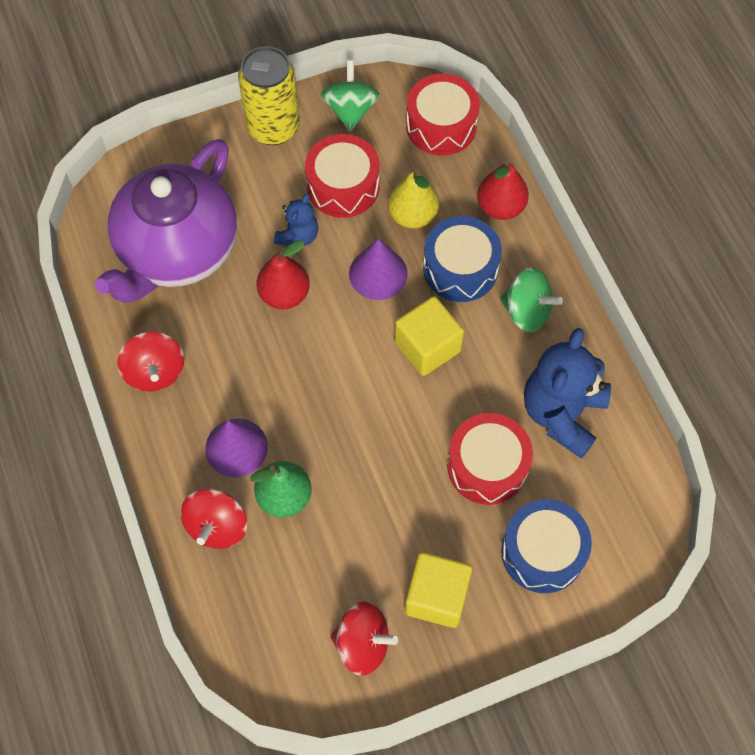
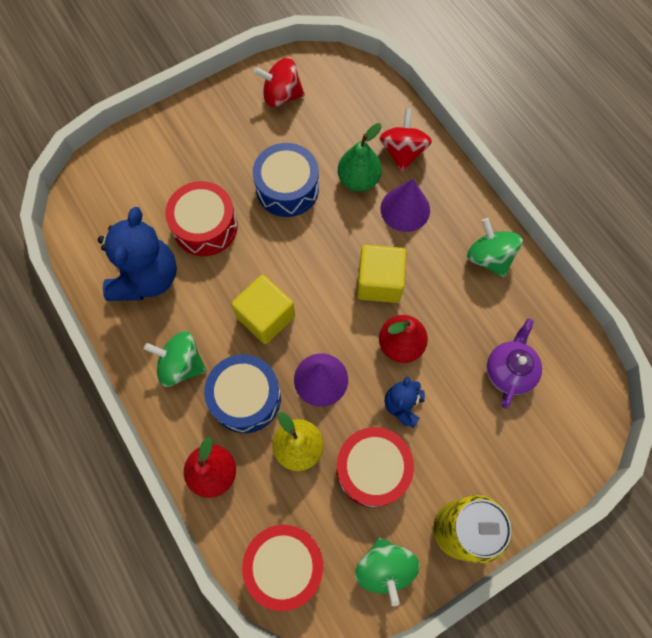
camera: 170 degrees right, 5 degrees up
(155, 372) = (489, 257): red spinning top -> green spinning top
(177, 251) = (509, 371): purple teapot -> purple teapot, size x0.45
(436, 596) = (234, 132): yellow cube -> yellow cube (379, 282)
(542, 552) = (158, 172): blue drum -> blue drum (287, 188)

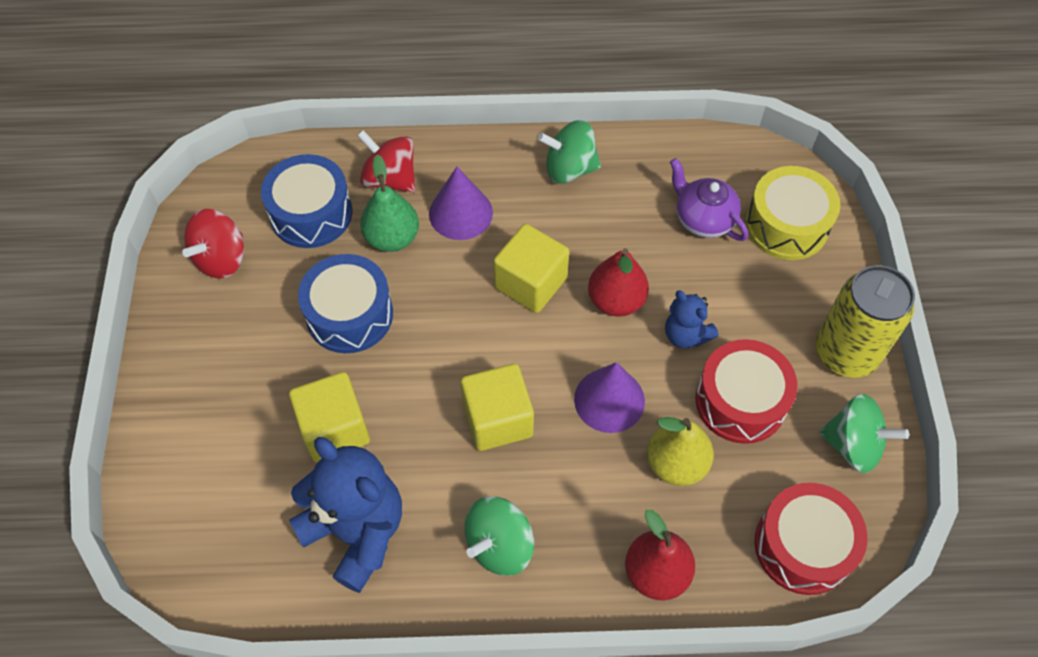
camera: 60 degrees left, 10 degrees down
(205, 226) = (334, 429): red drum -> yellow cube
(245, 398) = (585, 491): blue drum -> blue drum (311, 213)
(545, 434) = (787, 225): none -> yellow drum

